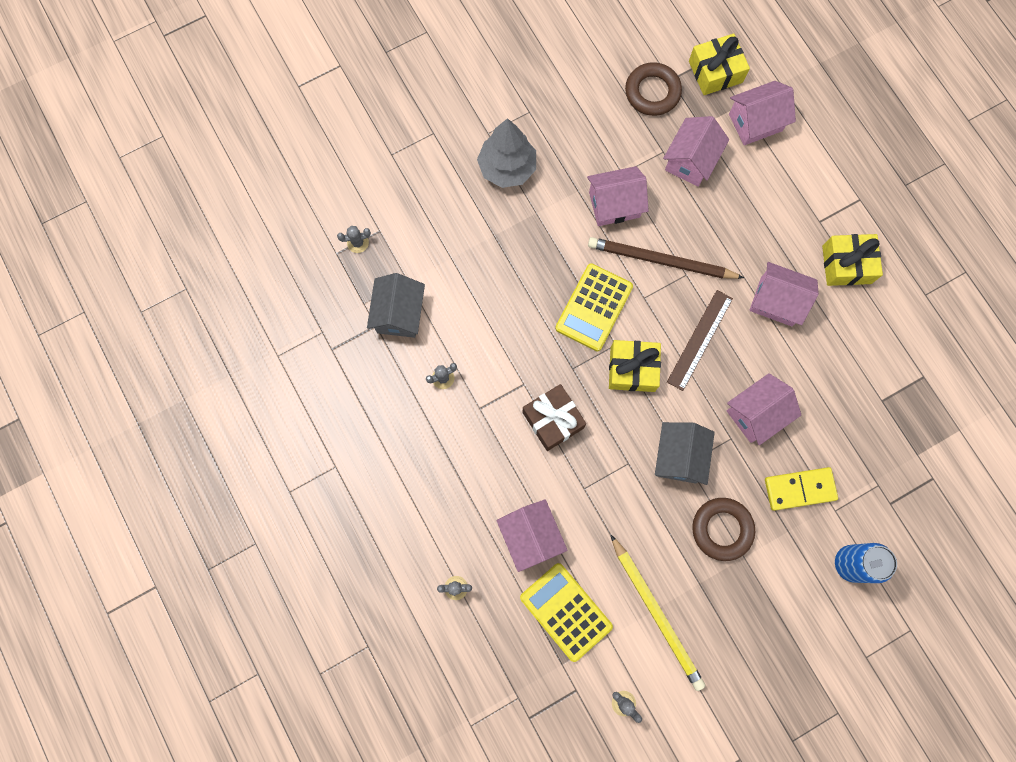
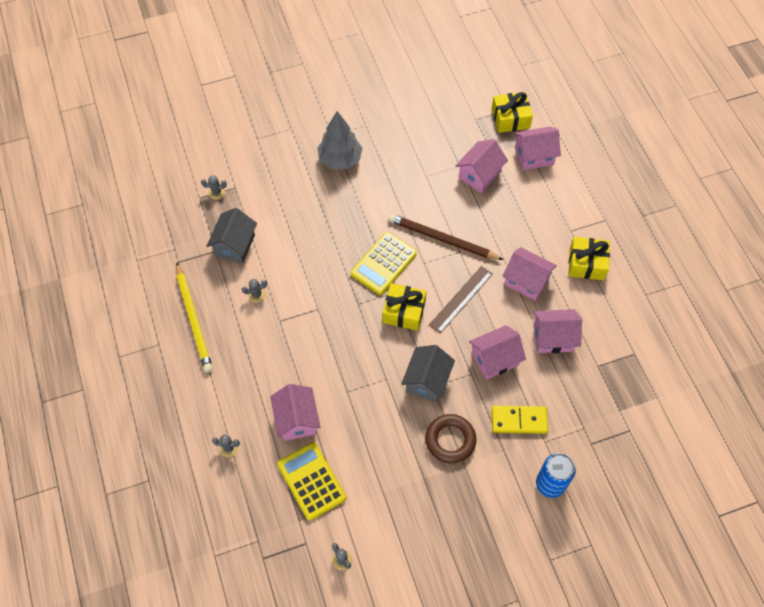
camera: 10 degrees right, 15 degrees down
(553, 420) = (334, 338): brown gift -> none
(614, 204) = (415, 196): pink house -> pink house (553, 338)
(652, 92) = (460, 125): brown ring -> none
(656, 613) = (384, 495): yellow pencil -> yellow pencil (194, 319)

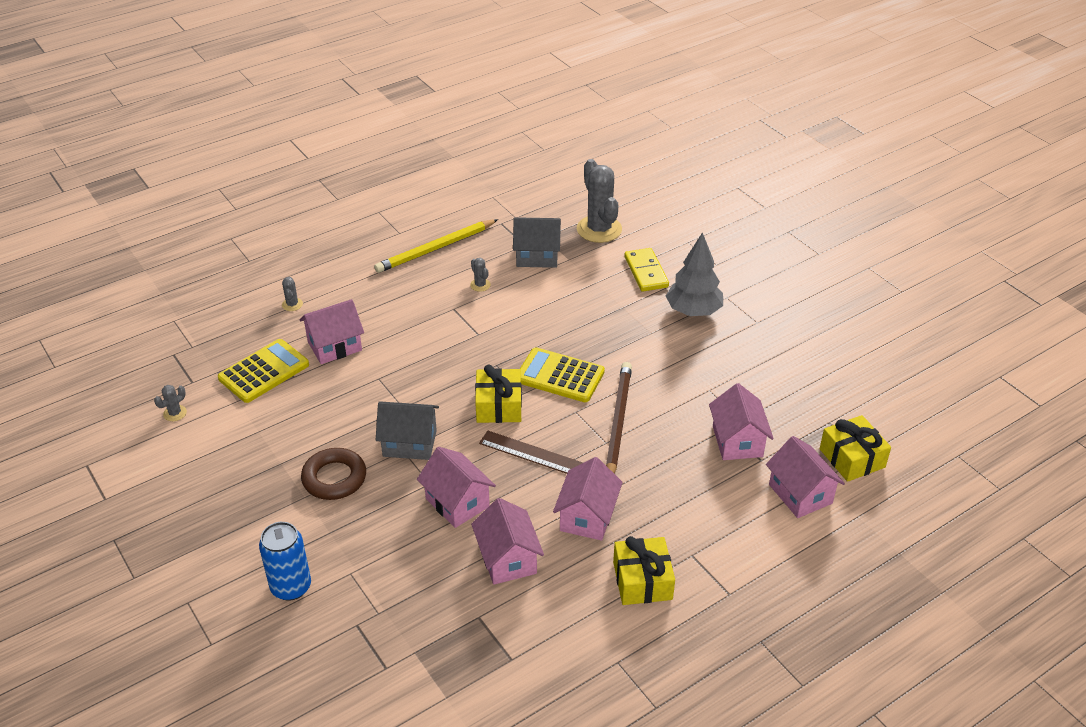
camera: 75 degrees right, 20 degrees down
(216, 193) = (599, 229): grey cactus -> grey cactus, size x2.35
(479, 175) = (737, 441): pink house -> pink house turned 60 degrees clockwise
(519, 420) = (375, 541): yellow domino -> yellow domino (646, 272)

